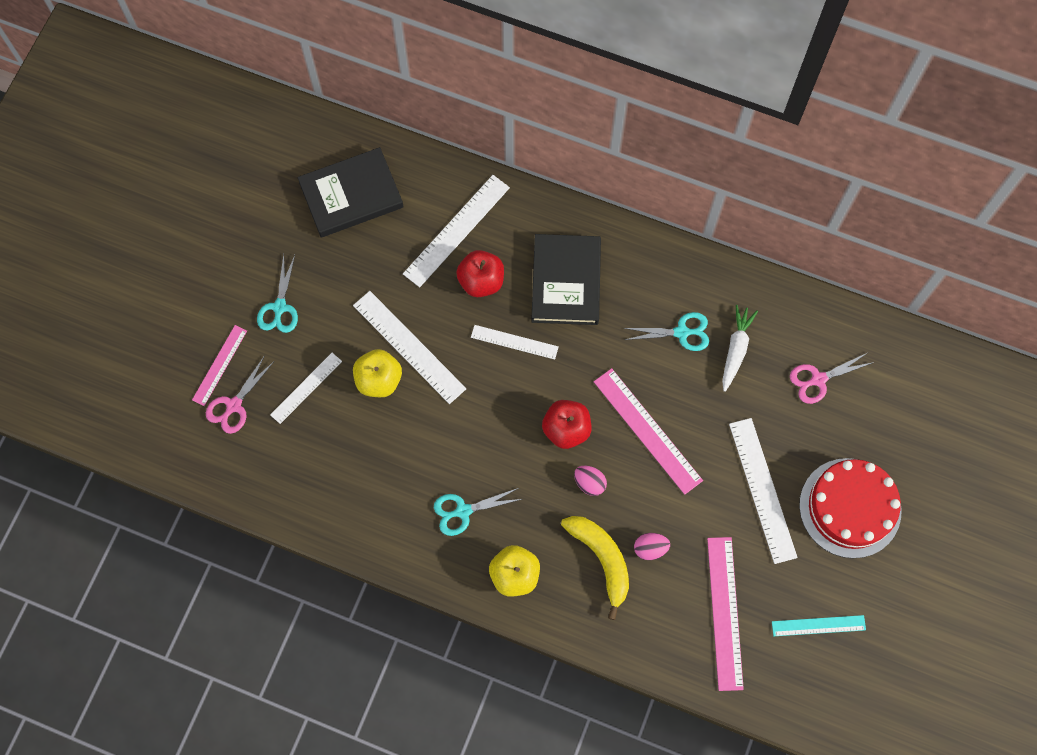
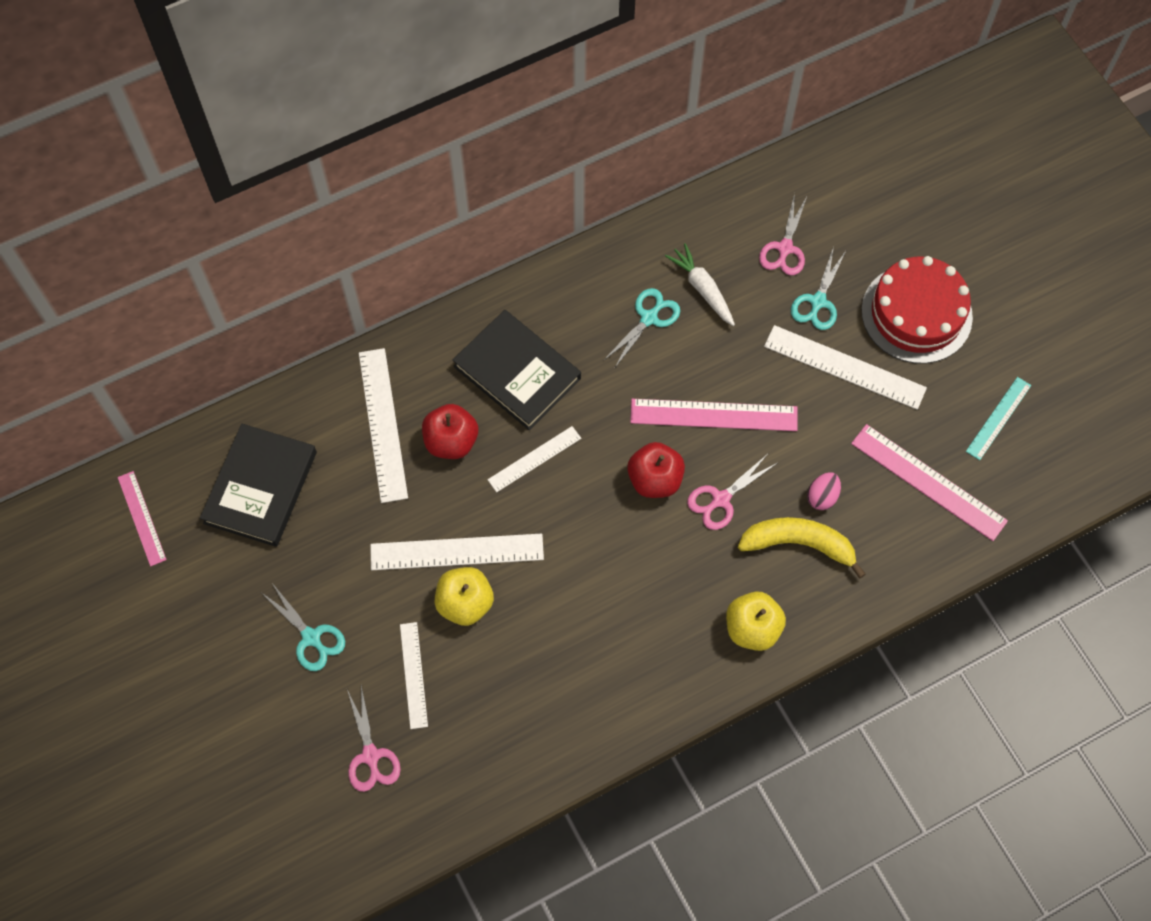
camera: 50 degrees left, 5 degrees down
(219, 365) = (317, 738): pink ruler -> pink ruler (141, 518)
(463, 511) = (655, 626): turquoise scissors -> turquoise scissors (818, 302)
(589, 483) = (721, 499): pink egg -> pink scissors

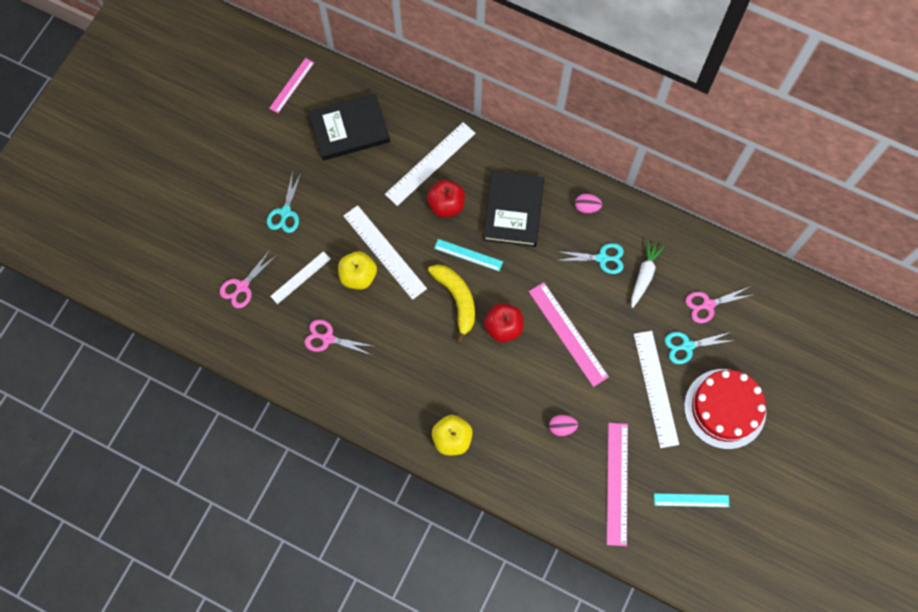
camera: 55 degrees right, 5 degrees up
(534, 459) = (468, 255): white ruler -> turquoise ruler
(574, 292) = (587, 207): none -> pink egg
(721, 499) = (518, 371): pink scissors -> pink scissors (328, 338)
(798, 544) = (522, 432): yellow banana -> yellow banana (456, 299)

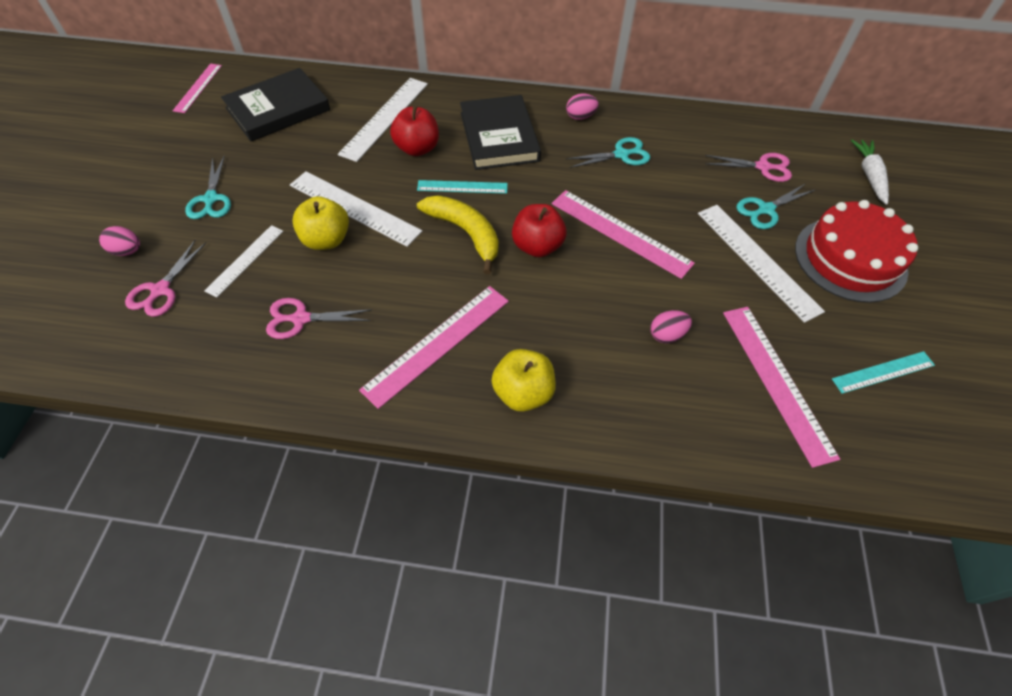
camera: 20 degrees left, 15 degrees down
(224, 245) = (127, 251): none -> pink egg
(410, 386) = (437, 344): none -> pink ruler
(644, 275) = (676, 158): white carrot -> white carrot (869, 176)
(708, 304) = (762, 167): pink scissors -> pink scissors turned 135 degrees counterclockwise

